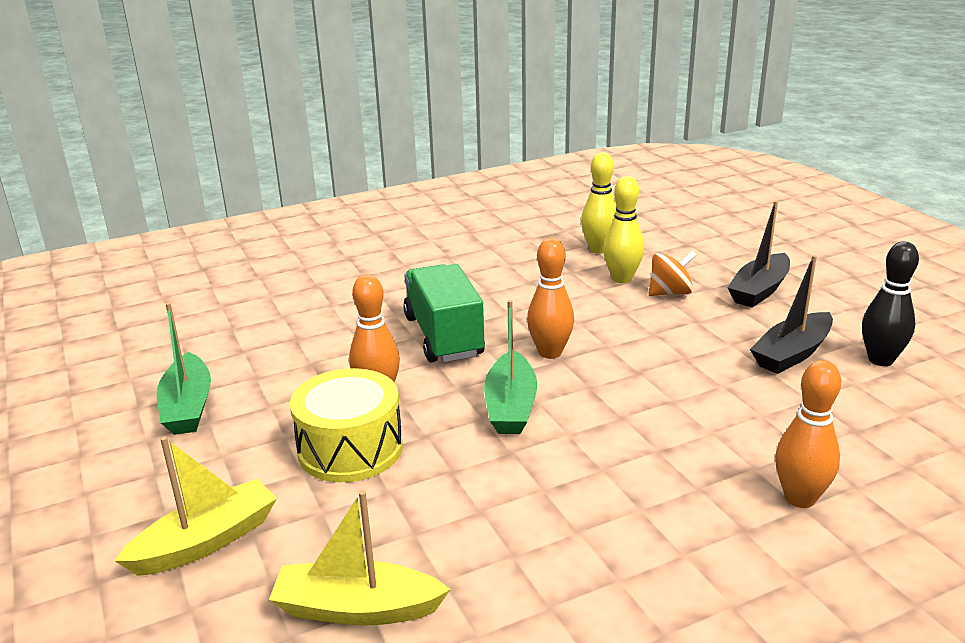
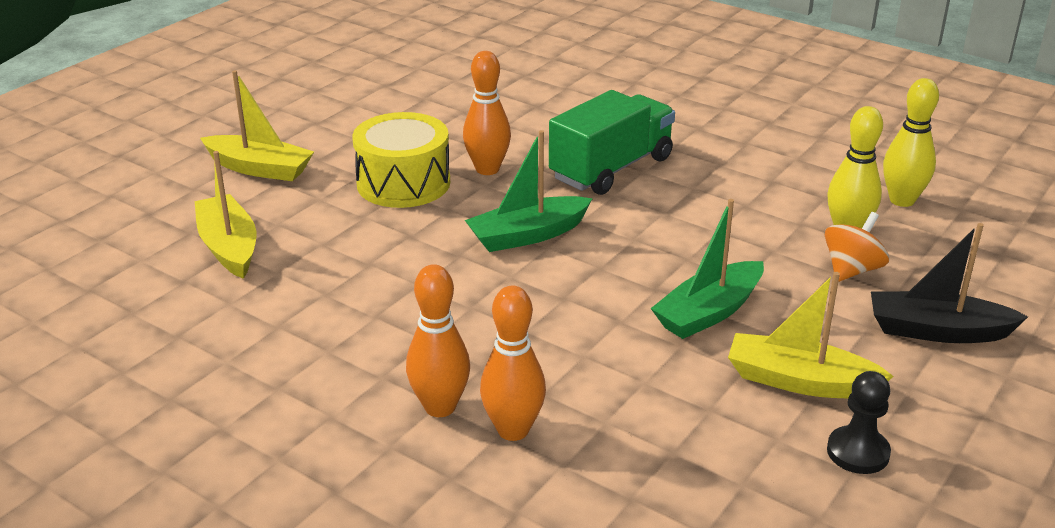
camera: 60 degrees right, 5 degrees up
(188, 407) = (401, 102): green boat -> green boat (709, 312)
(550, 352) = (640, 230): orange bowling pin -> orange bowling pin (440, 407)
(670, 293) = (852, 270): orange spinning top -> orange spinning top turned 90 degrees counterclockwise
(792, 354) = (799, 381): black boat -> yellow boat
(880, 360) = (858, 452): black bowling pin -> black pawn

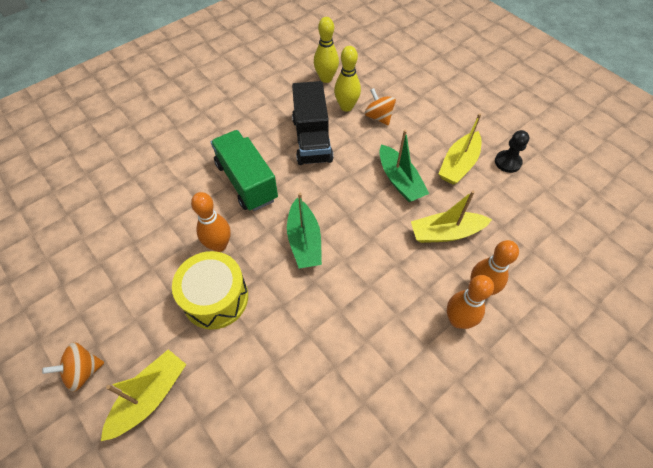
camera: 75 degrees left, 25 degrees up
(229, 247) = (257, 430): yellow boat -> yellow boat (445, 233)
(282, 123) = (83, 371): none -> orange spinning top
(739, 209) = (312, 139): none -> black truck
(937, 331) = (431, 107): black boat -> none

